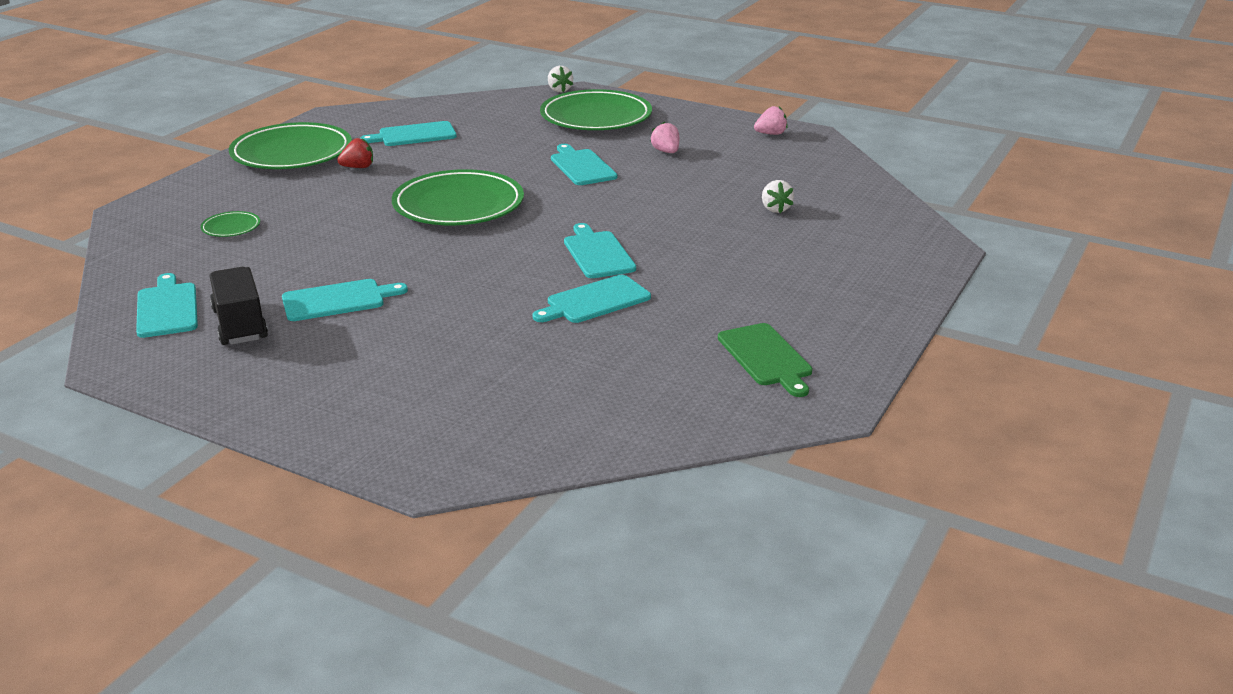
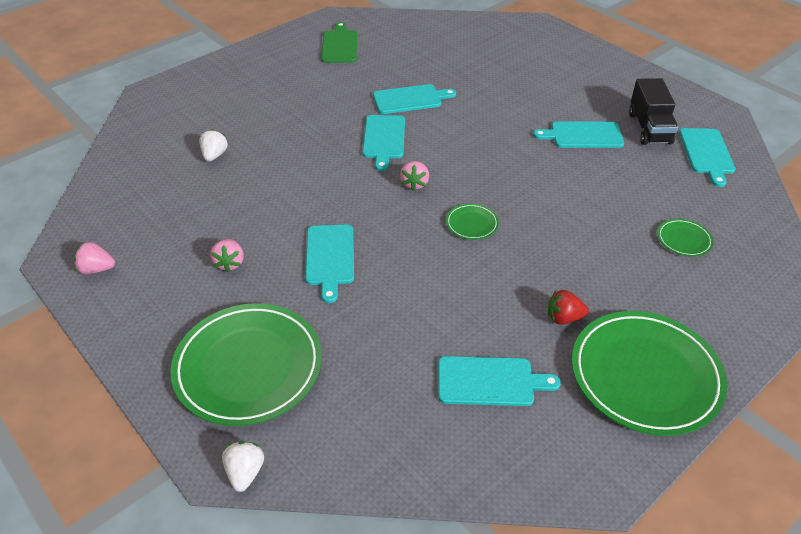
camera: 160 degrees left, 15 degrees up
(458, 205) = (472, 224): green plate -> green plate, size x0.42
(535, 223) = (414, 184): none -> pink strawberry

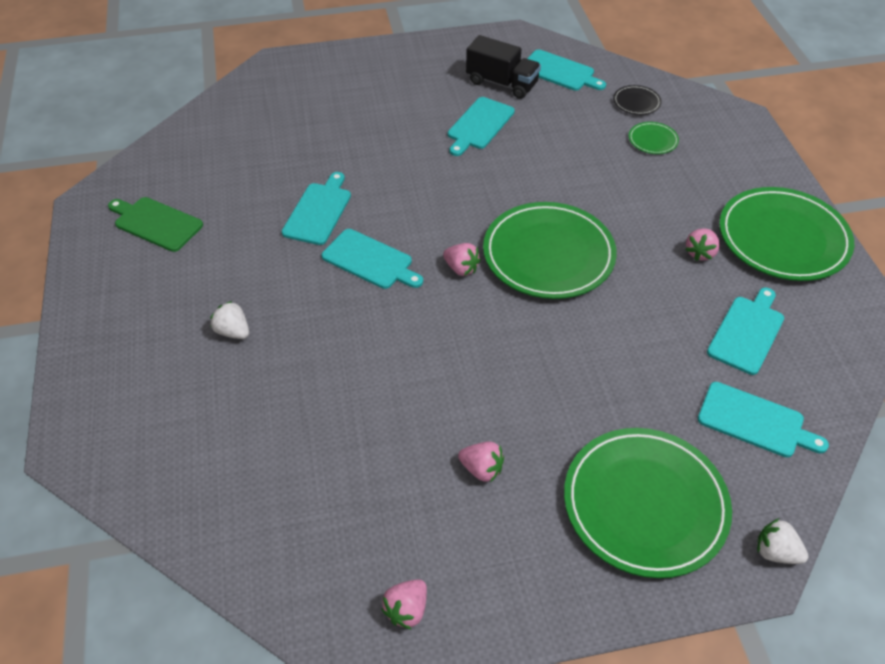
camera: 60 degrees left, 5 degrees up
(214, 155) = (275, 420): white strawberry -> white strawberry (233, 331)
(330, 257) = (527, 379): turquoise cutting board -> turquoise cutting board (754, 421)
(472, 224) = (548, 254): green plate -> green plate, size x2.35
(564, 318) = (700, 253): red strawberry -> pink strawberry
(725, 212) = (636, 102): none -> black plate

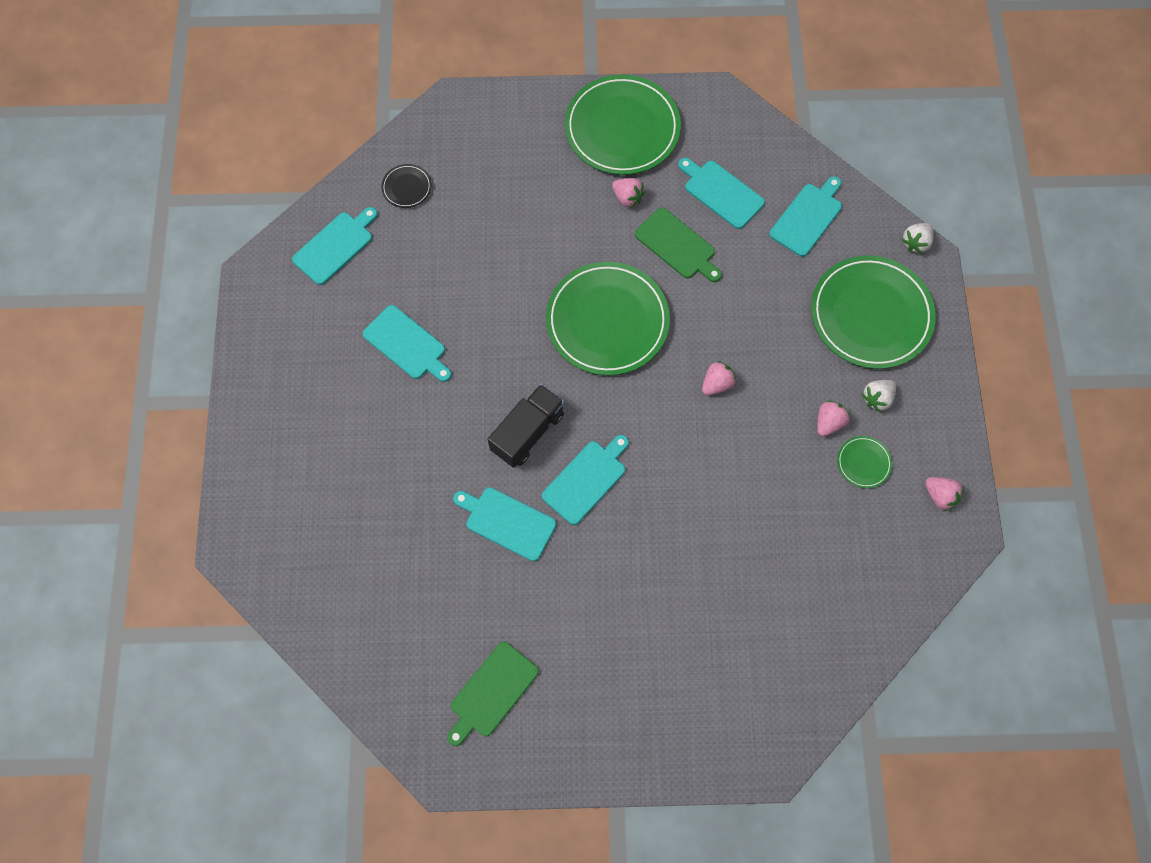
camera: 80 degrees left, 20 degrees up
(233, 331) = (656, 614): white strawberry -> white strawberry (877, 398)
(461, 268) = (611, 399): pink strawberry -> pink strawberry (716, 384)
(502, 83) = (340, 308): black truck -> black truck (527, 432)
(653, 140) = (469, 190): green plate -> green plate (863, 463)
(661, 300) = (677, 245): none -> green cutting board

